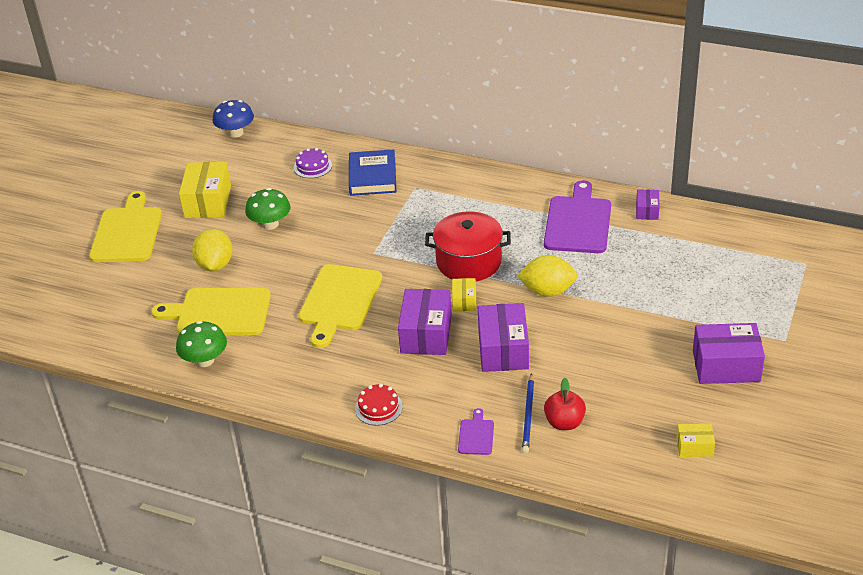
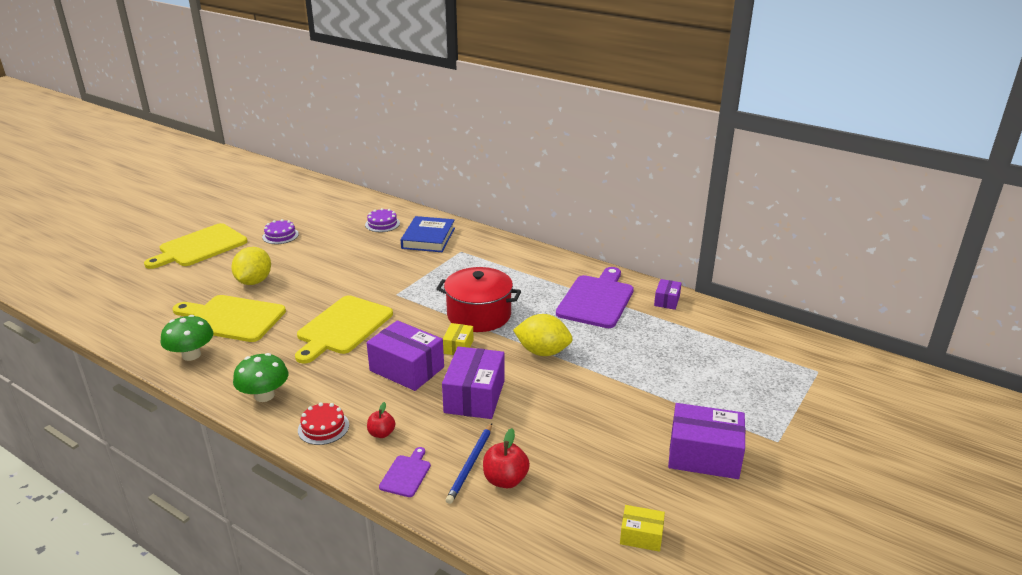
camera: 10 degrees right, 10 degrees down
(127, 232) = (200, 247): yellow cutting board -> yellow cutting board turned 150 degrees counterclockwise
(208, 202) = (280, 235): yellow box -> purple cake
(235, 133) = (335, 193): blue mushroom -> none
(270, 224) = (320, 259): green mushroom -> green mushroom (264, 395)
(426, 334) = (407, 369): purple box -> purple box turned 75 degrees counterclockwise
(435, 402) = (381, 433): none -> red apple

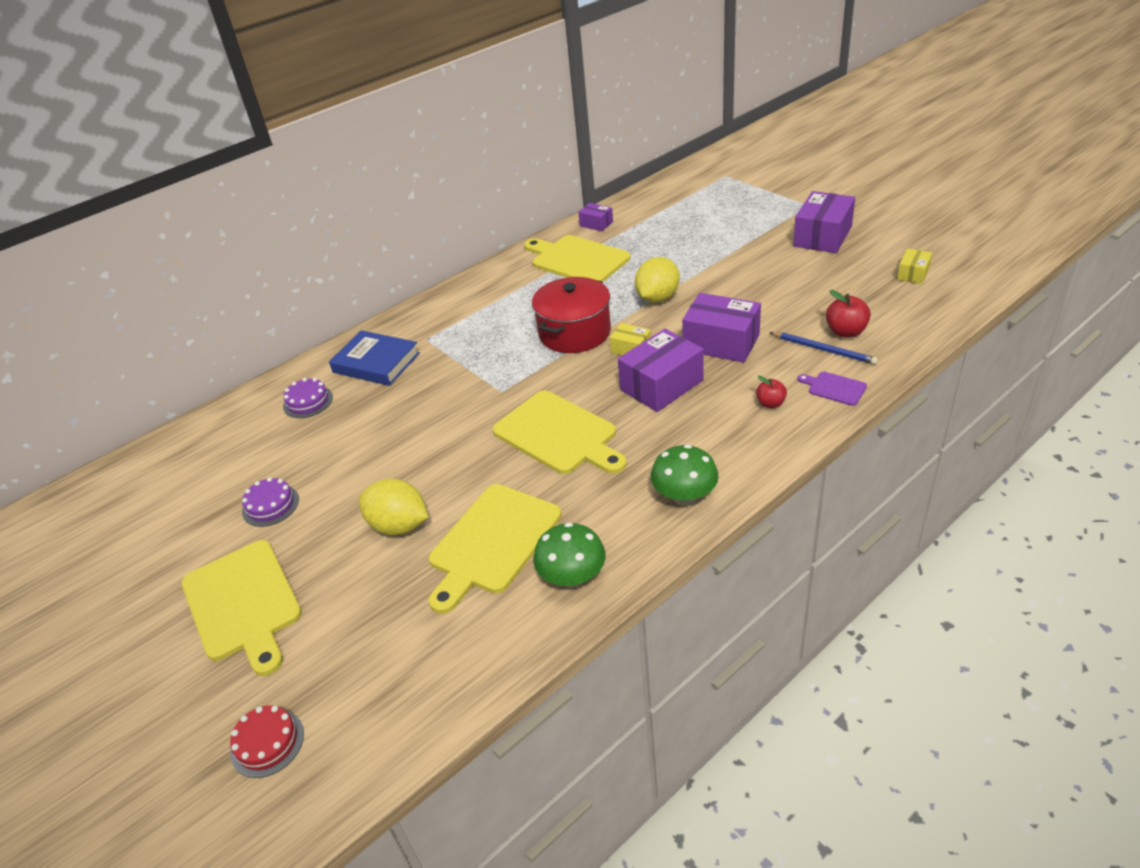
camera: 70 degrees left, 10 degrees up
(323, 427) = (753, 445): red cake -> red cake (267, 743)
(596, 300) = (577, 260): purple cutting board -> yellow cutting board

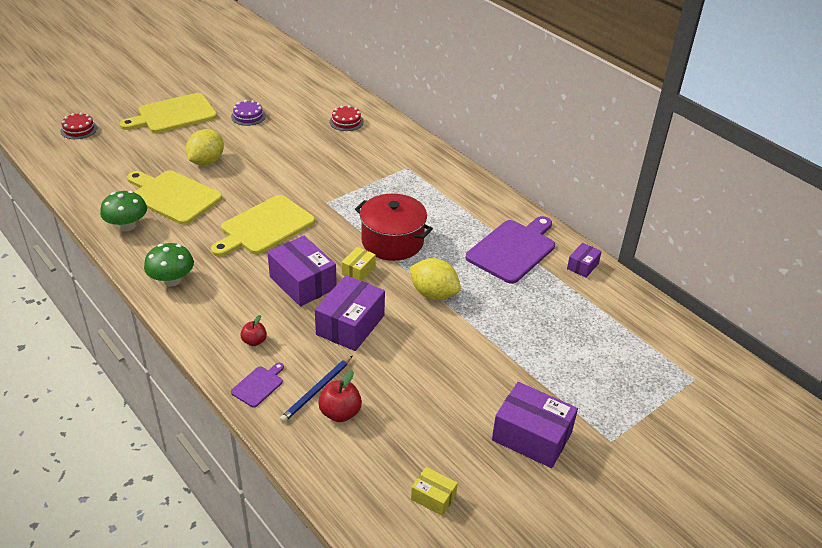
camera: 85 degrees right, 0 degrees up
(308, 402) = (346, 121): purple cake -> red cake
(376, 363) = (382, 146): blue book -> none
(577, 260) = (513, 249): yellow cutting board -> purple cutting board

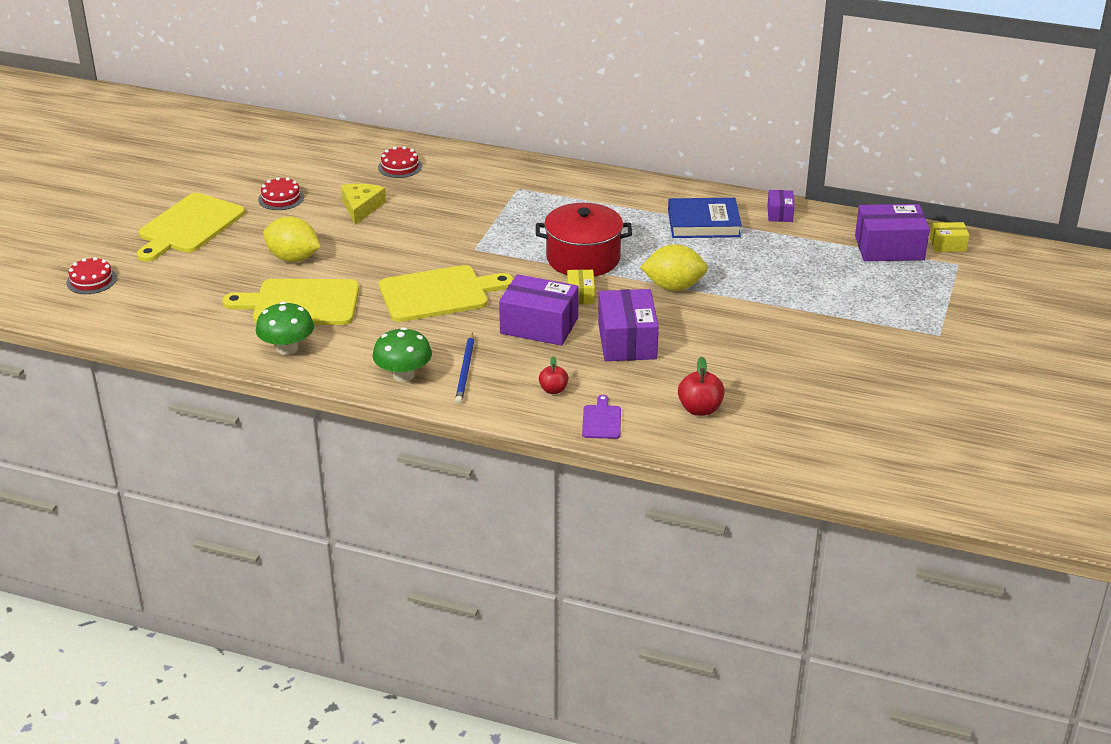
camera: 30 degrees left, 5 degrees down
(206, 162) = (293, 258): yellow lemon -> yellow lemon turned 60 degrees counterclockwise
(248, 116) = (281, 198): purple cake -> red cake
(265, 227) = (438, 294): yellow cutting board -> yellow cutting board turned 120 degrees counterclockwise
(289, 142) = (361, 208): none -> yellow cheese
(316, 390) = (659, 402): blue pencil -> blue pencil (465, 370)
(433, 497) = (846, 432): yellow box -> yellow box (948, 245)
(513, 249) = (703, 223): purple cutting board -> blue book
(531, 436) = (876, 358): purple box -> purple box (889, 248)

